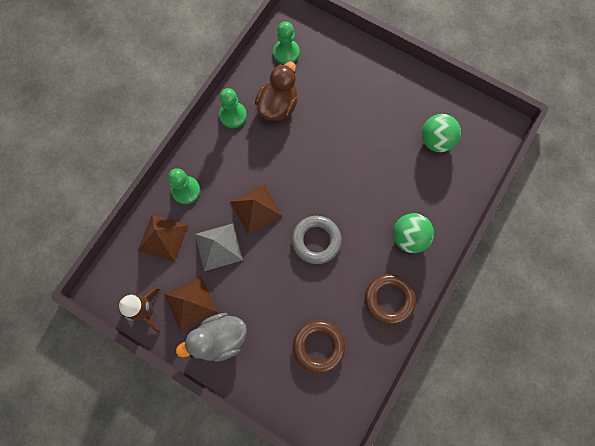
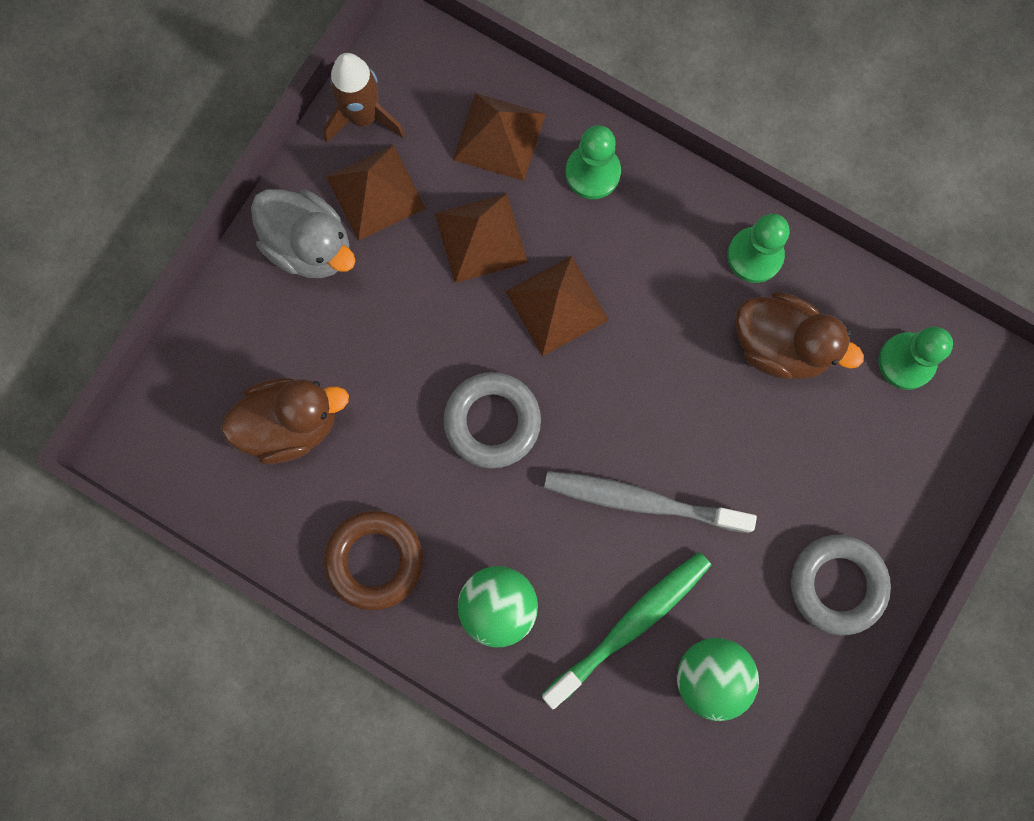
camera: 90 degrees right, 5 degrees up
(218, 246) = (481, 237): grey pyramid -> brown pyramid
(219, 339) = (309, 246): grey duck -> grey duck turned 150 degrees clockwise
(318, 346) = (290, 424): brown ring -> brown duck
(354, 169) = (641, 501): none -> grey toothbrush
(390, 86) = (837, 584): none -> grey ring
(414, 175) = (630, 625): none -> green toothbrush

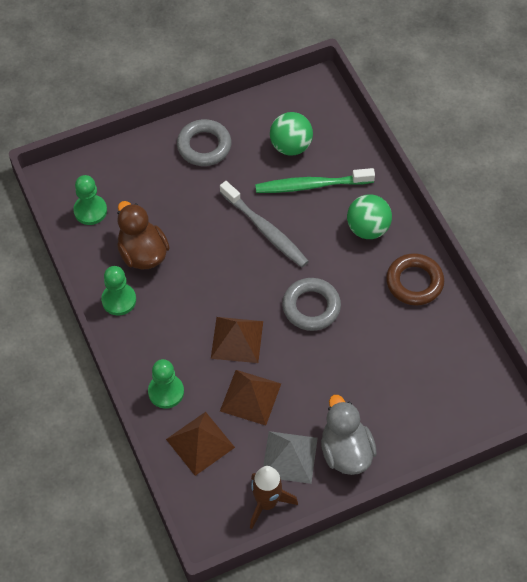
camera: 145 degrees left, 20 degrees down
(290, 424) = (416, 368): brown duck -> none
(375, 192) = (289, 457): brown pyramid -> grey pyramid

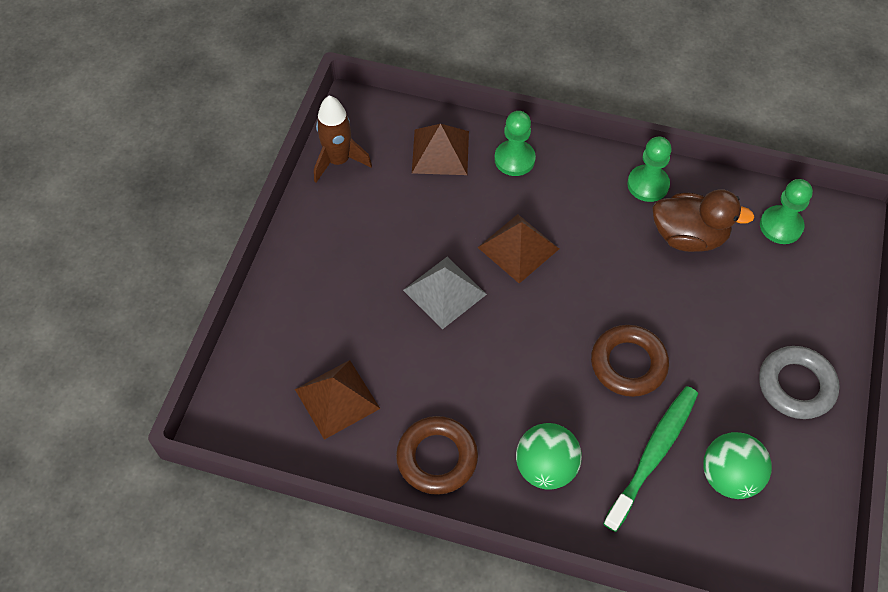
camera: 130 degrees right, 0 degrees up
(250, 397) = (448, 217): brown pyramid -> brown pyramid (337, 398)
(265, 230) = (628, 364): grey toothbrush -> brown ring
(289, 457) = (361, 205): grey pyramid -> grey pyramid (444, 292)
(311, 307) = (496, 336): grey ring -> none
(345, 451) = (322, 251): grey duck -> none

